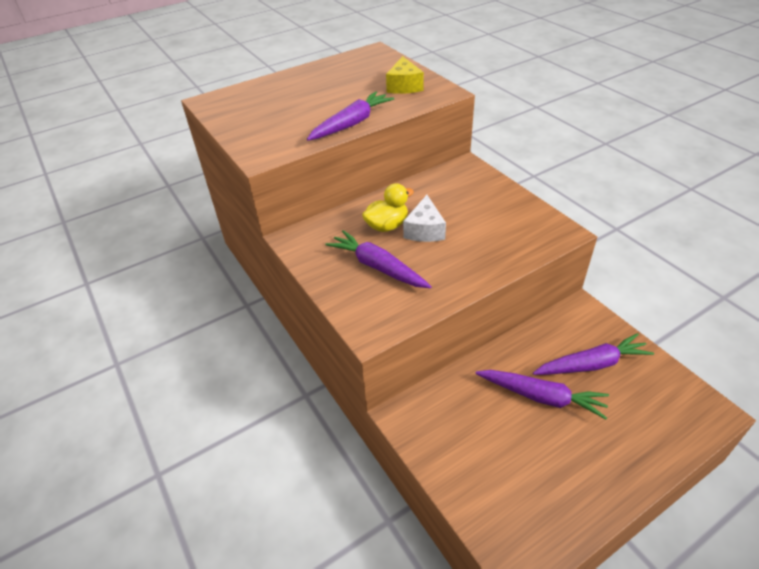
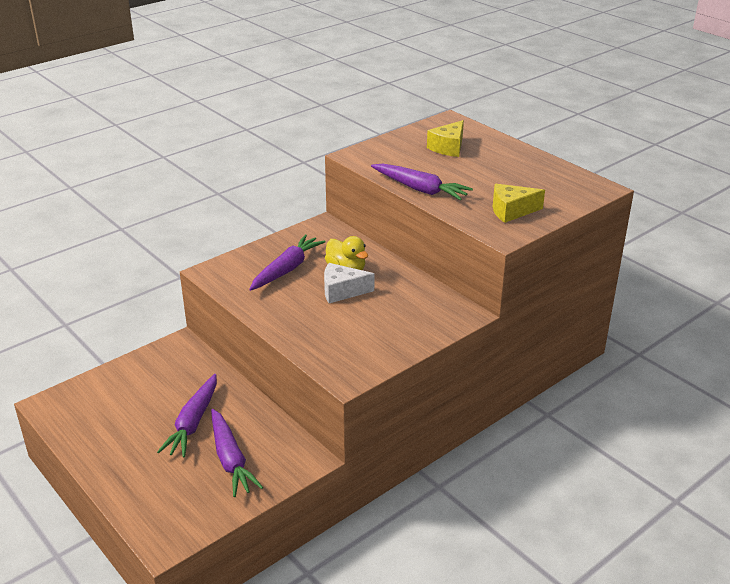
camera: 80 degrees right, 10 degrees down
(270, 105) = (448, 148): none -> yellow cheese

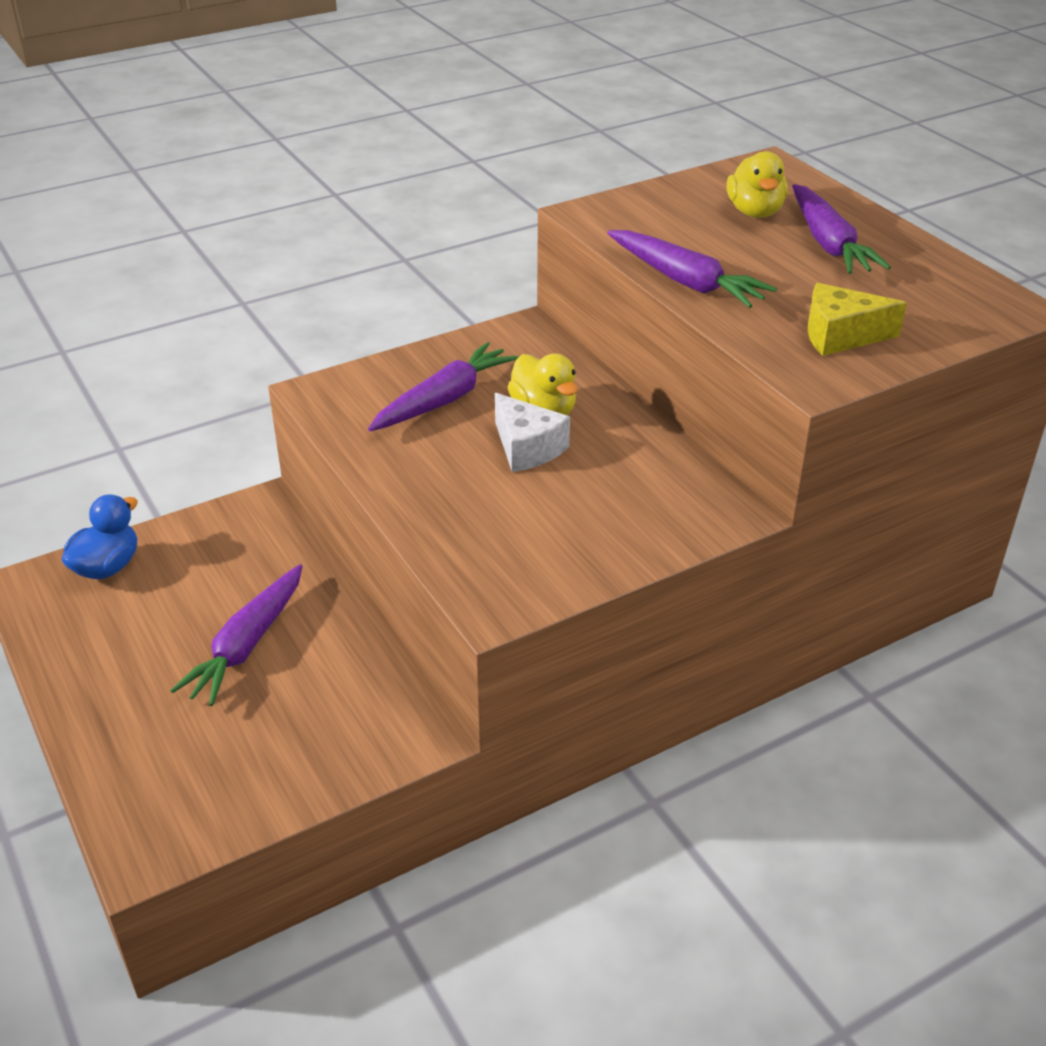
camera: 10 degrees right, 5 degrees up
(94, 389) = (107, 567): none -> blue duck
(230, 459) = (290, 719): purple carrot -> purple carrot (828, 243)
(342, 291) = (527, 448): white cheese -> white cheese turned 135 degrees counterclockwise
(448, 148) = (755, 212): yellow cheese -> yellow duck

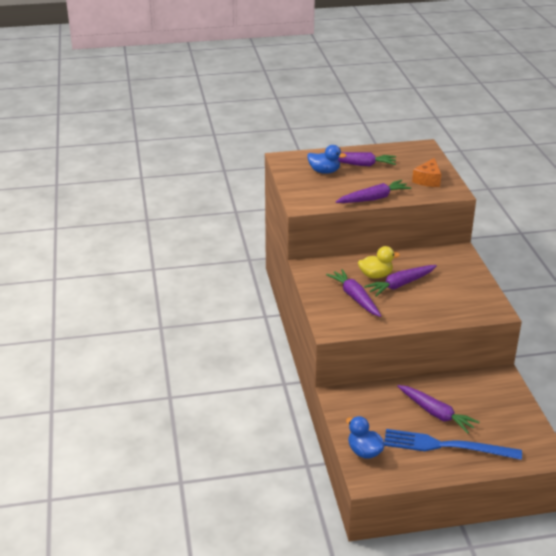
camera: 70 degrees left, 5 degrees down
(144, 676) = (446, 446): none -> blue fork
(527, 448) = (400, 285): white cheese -> purple carrot
(755, 212) = (324, 171): yellow duck -> blue duck
(840, 336) = (428, 180): yellow cheese -> orange cheese

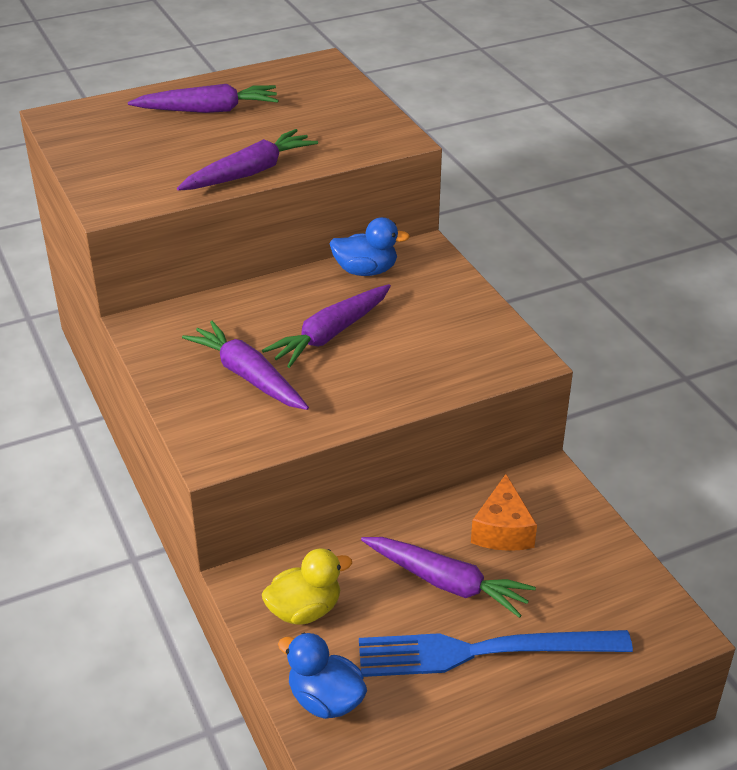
camera: 15 degrees left, 5 degrees up
(324, 171) = (143, 132): blue duck -> blue duck (366, 271)
(376, 275) = (279, 323): yellow duck -> yellow duck (305, 610)
(428, 180) = (344, 124): orange cheese -> orange cheese (502, 530)

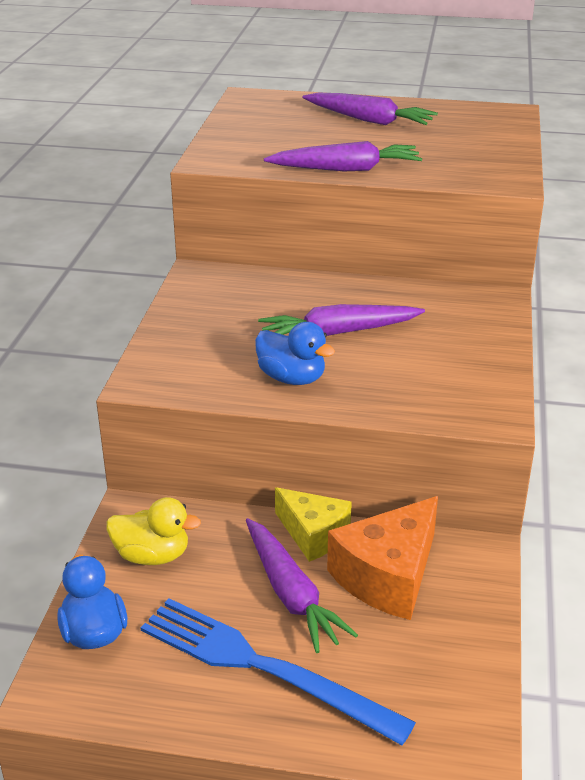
camera: 35 degrees right, 5 degrees down
(248, 376) = (236, 337): purple carrot -> none
(366, 271) = (425, 297): blue duck -> blue duck (292, 378)
(415, 525) = (313, 534): none -> yellow cheese
(502, 530) = (388, 576): orange cheese -> orange cheese, size x1.50

